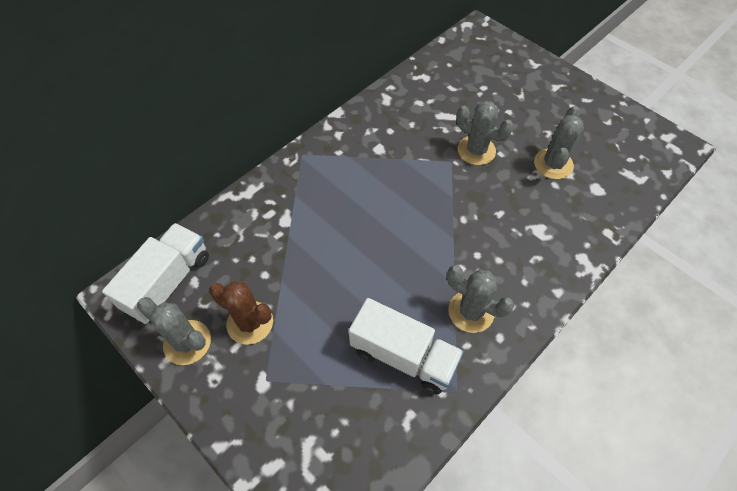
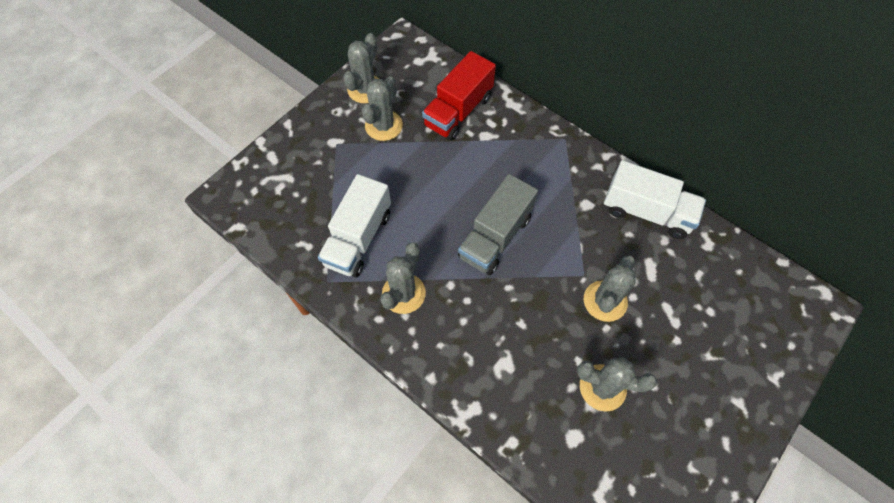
camera: 85 degrees right, 5 degrees up
(168, 282) = (415, 67): white truck -> white truck (647, 212)
(246, 243) = (458, 111): none -> red truck
(250, 323) = (384, 126): brown cactus -> grey cactus
(409, 224) = (495, 237): none -> grey truck

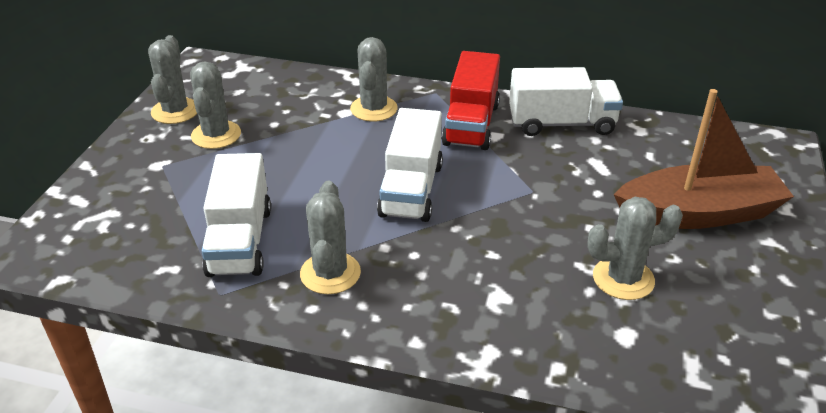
camera: 25 degrees left, 25 degrees down
(458, 111) = (301, 101): red truck -> red truck (471, 124)
(495, 237) = (411, 190): grey truck -> white truck
(605, 301) = (571, 205): grey cactus -> grey cactus (374, 109)
(700, 351) = (699, 213): none -> brown boat

